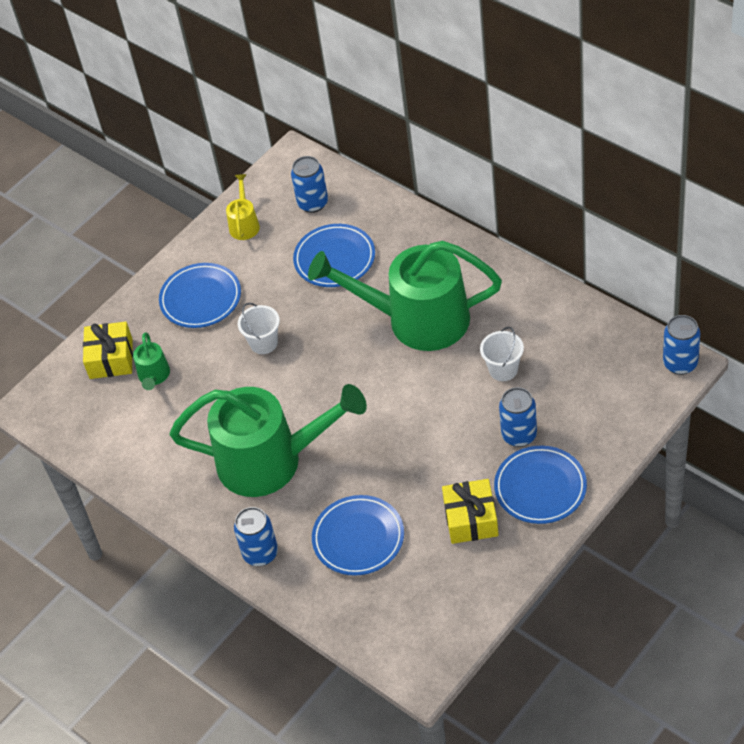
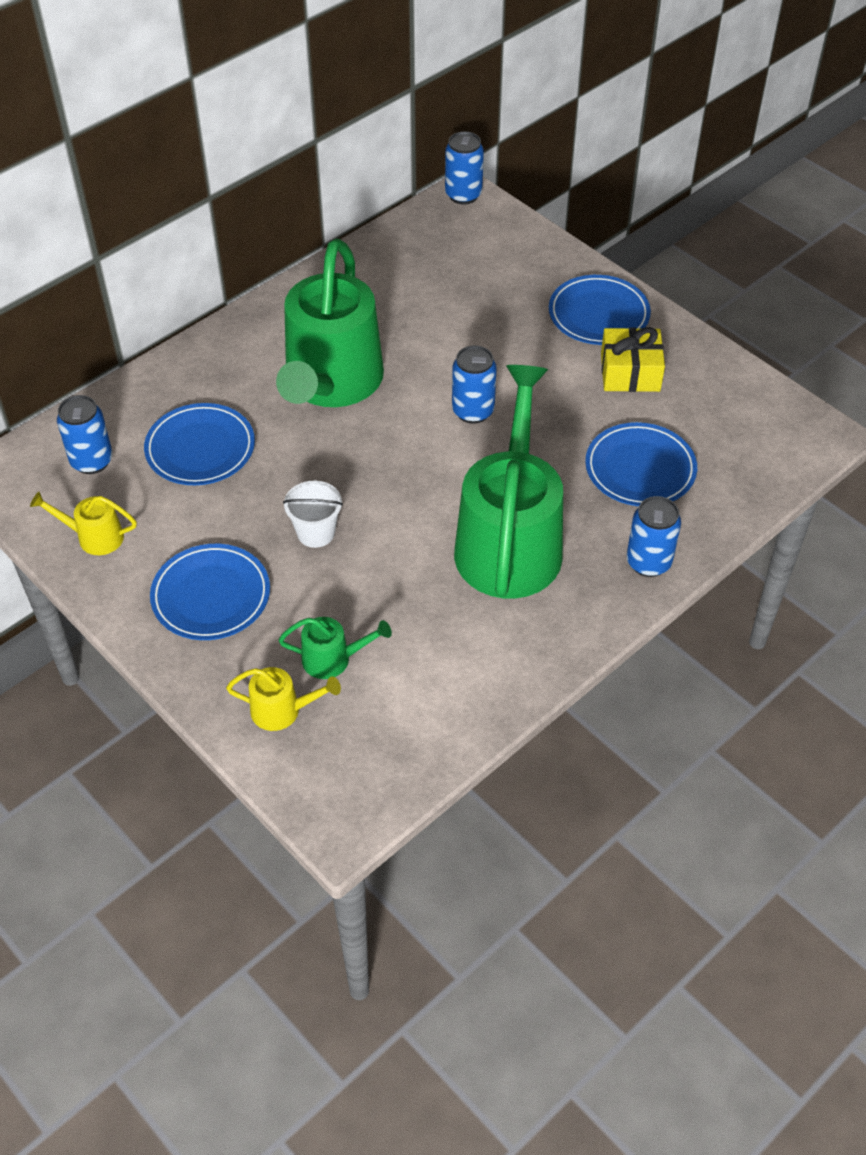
camera: 90 degrees left, 0 degrees up
(111, 358) = (283, 710): yellow gift -> yellow watering can
(503, 369) = (430, 321): white bucket -> none
(519, 435) = (525, 321): blue can -> blue can (473, 411)

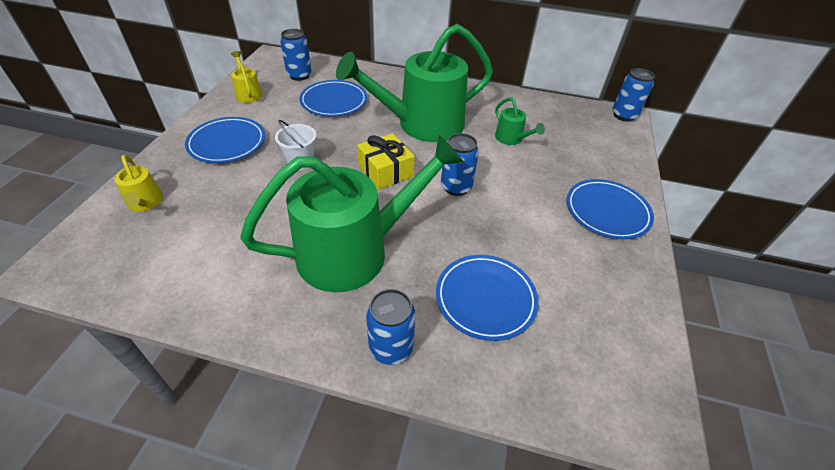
camera: 55 degrees right, 5 degrees down
(333, 659) = (198, 208): green watering can -> green watering can (511, 139)
(630, 372) = (574, 251): yellow gift -> yellow gift (385, 171)

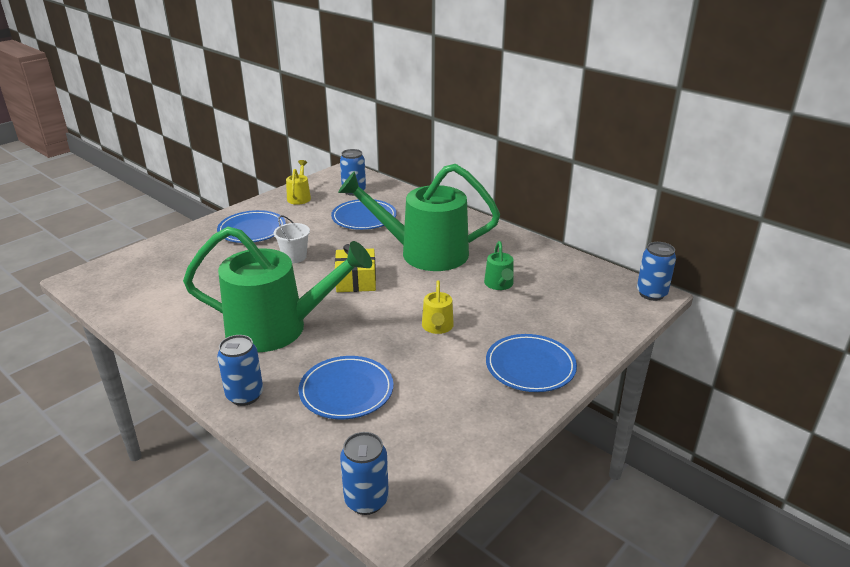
camera: 30 degrees right, 15 degrees down
(145, 203) = (164, 256): yellow watering can -> yellow watering can (437, 327)
(456, 187) = (405, 308): blue can -> blue can (366, 500)

